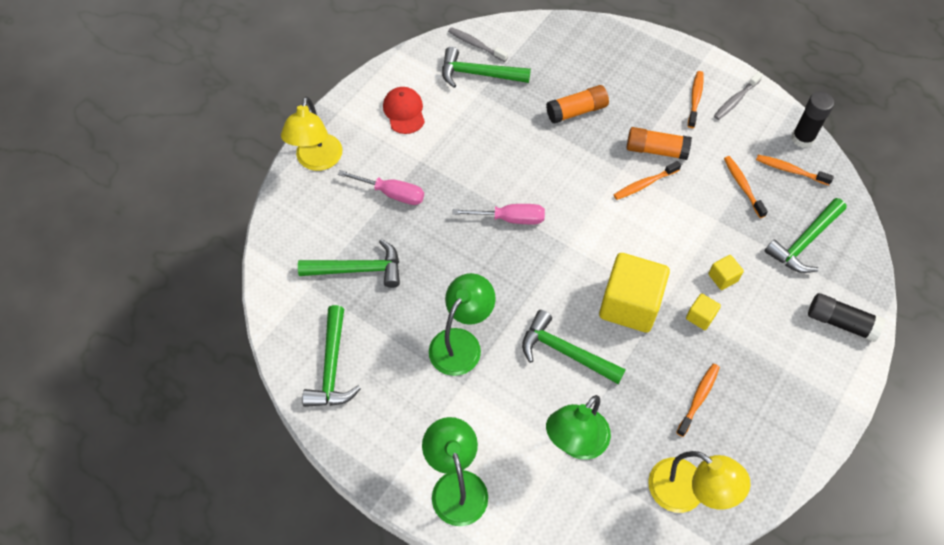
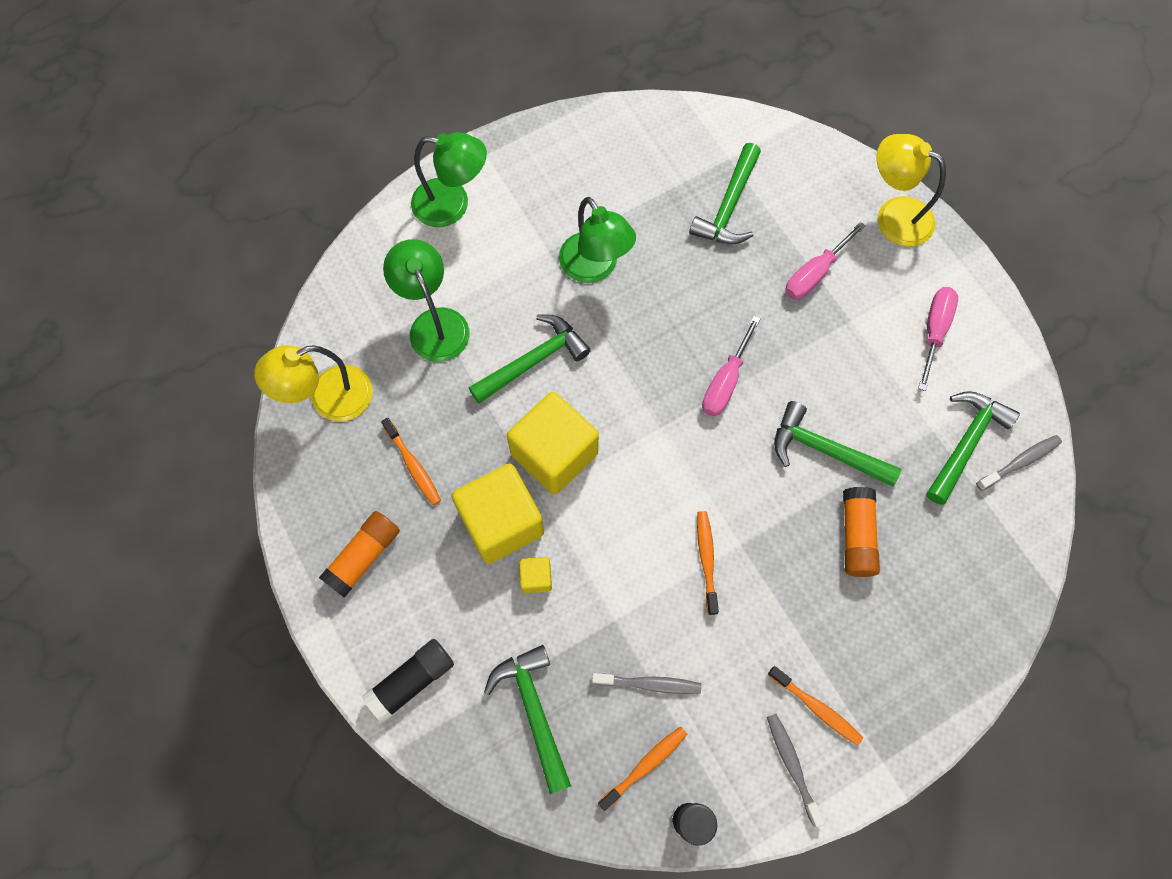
camera: 115 degrees right, 10 degrees up
(332, 367) = (626, 147): green hammer -> green hammer (824, 450)
(404, 111) = (934, 332): red cap -> pink screwdriver
(656, 150) = (752, 604): orange glue stick -> orange glue stick (364, 556)
(700, 317) = (501, 522): yellow cube -> yellow cube, size x2.28
(742, 186) = (649, 684): orange toothbrush -> grey toothbrush

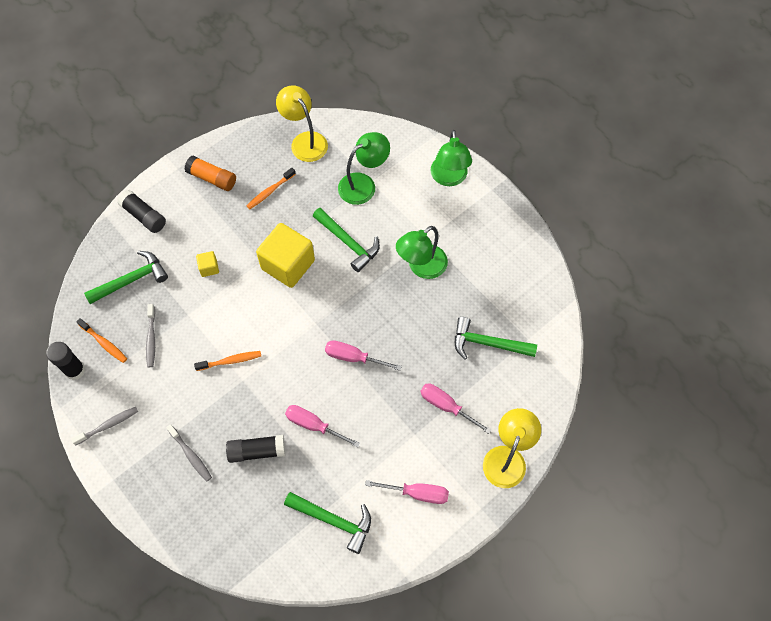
camera: 80 degrees right, 5 degrees down
(501, 522) = (241, 244): yellow cube -> none
(816, 708) = (143, 436): orange toothbrush -> none
(824, 450) = (314, 425): green hammer -> pink screwdriver
(856, 536) = (257, 451): orange glue stick -> black glue stick
(1020, 462) = (325, 560): grey toothbrush -> grey toothbrush (191, 455)

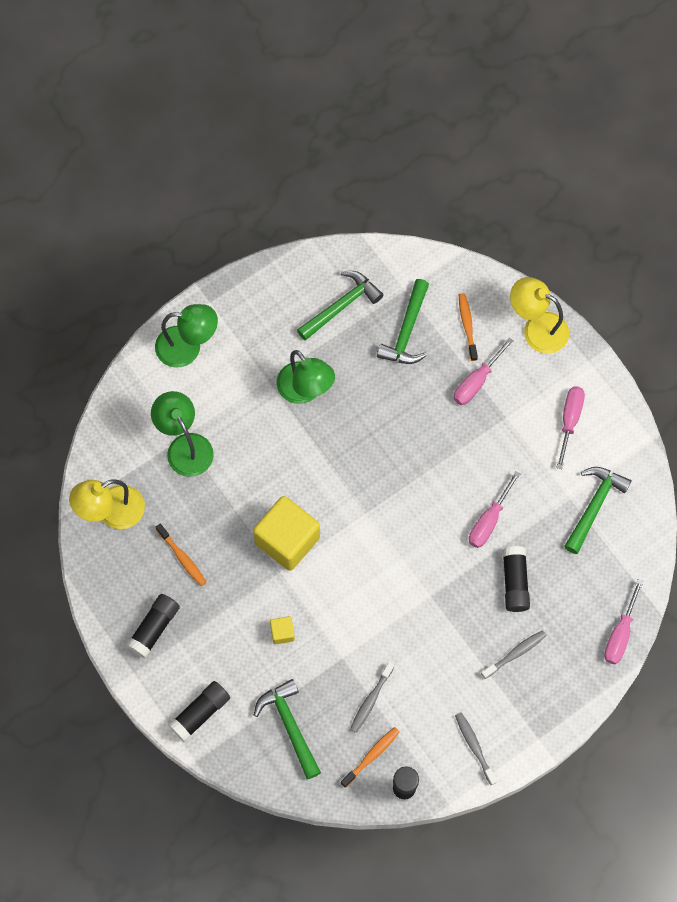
camera: 85 degrees left, 5 degrees up
(151, 339) = (370, 700): grey toothbrush -> grey toothbrush turned 120 degrees clockwise
(212, 178) = (154, 628): orange glue stick -> black glue stick
(230, 361) = (406, 609): orange toothbrush -> orange toothbrush (467, 325)
(348, 243) = (264, 469): green hammer -> green hammer (341, 306)
(354, 357) = (412, 473): pink screwdriver -> pink screwdriver (620, 633)

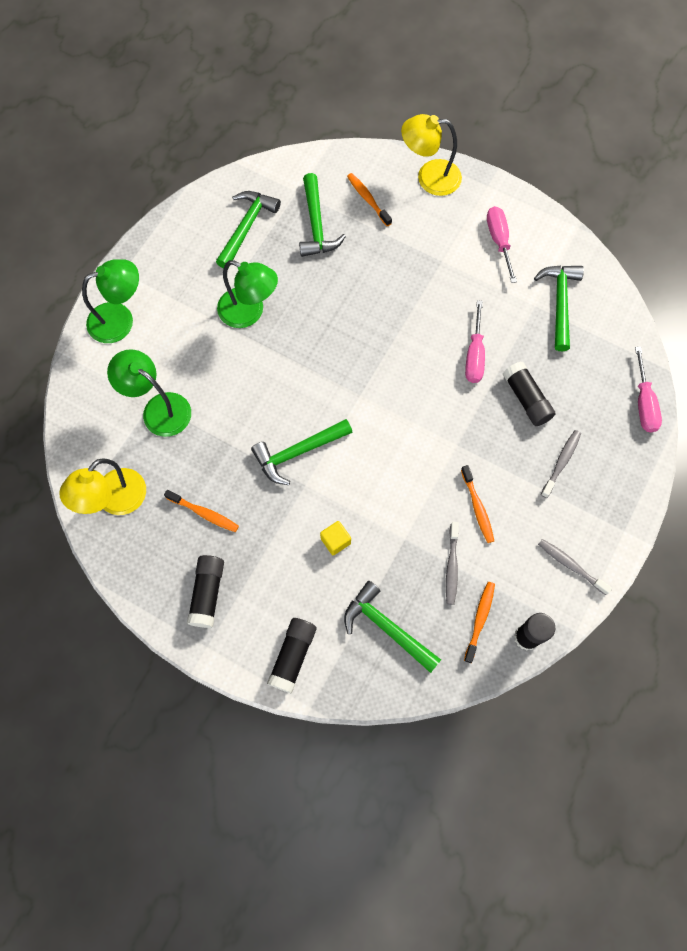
camera: 25 degrees left, 0 degrees up
(287, 540) = (298, 452): yellow cube -> green hammer
(419, 660) = (477, 508): none -> orange toothbrush
(477, 381) = (400, 241): pink screwdriver -> none

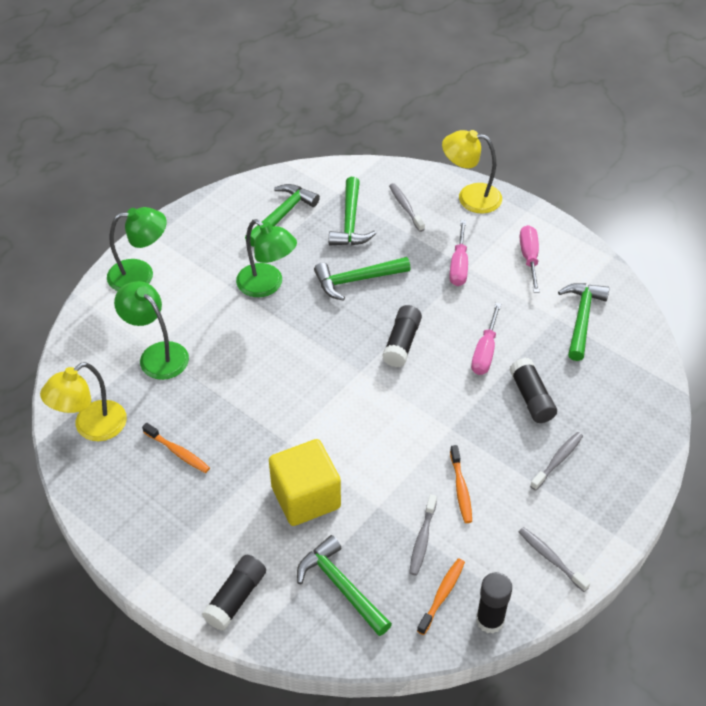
camera: 10 degrees right, 20 degrees down
(207, 593) = (162, 525): black glue stick -> black glue stick (402, 343)
(298, 452) = (286, 412): green hammer -> green hammer (356, 280)
(335, 541) = (306, 497): yellow cube -> yellow cube, size x2.28
(368, 199) = (405, 207): orange toothbrush -> grey toothbrush
(643, 402) = (655, 418): pink screwdriver -> pink screwdriver (459, 265)

